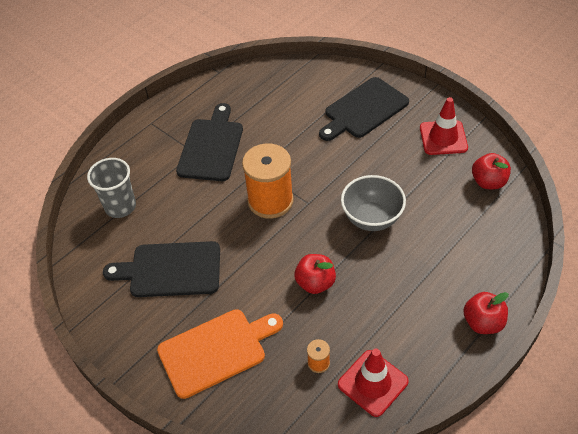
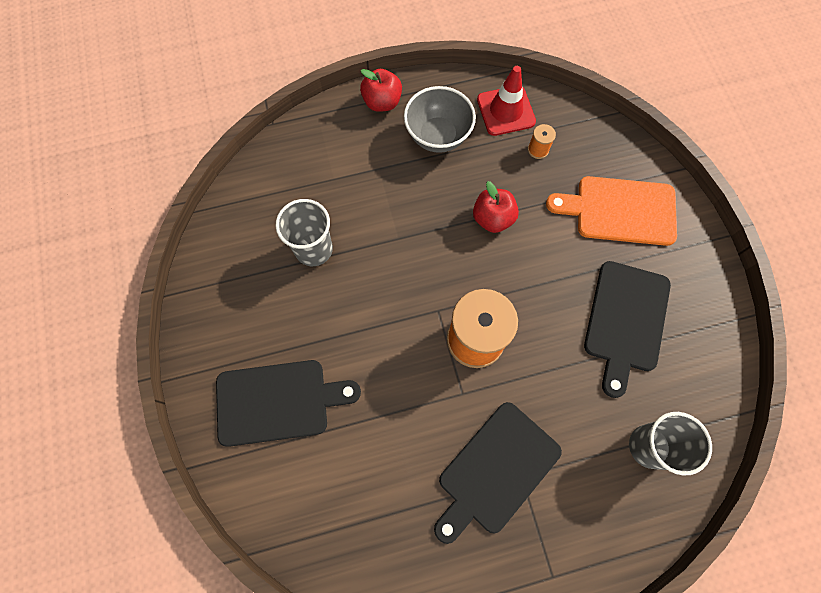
camera: 150 degrees left, 20 degrees up
(170, 270) = (625, 321): black cutting board -> black cutting board turned 75 degrees clockwise
(372, 218) = (390, 250): grey bowl -> grey bowl (438, 136)
(423, 190) = (314, 249): none -> grey cup
(443, 138) = (234, 298): red traffic cone -> none
(488, 182) = (246, 217): red apple -> none

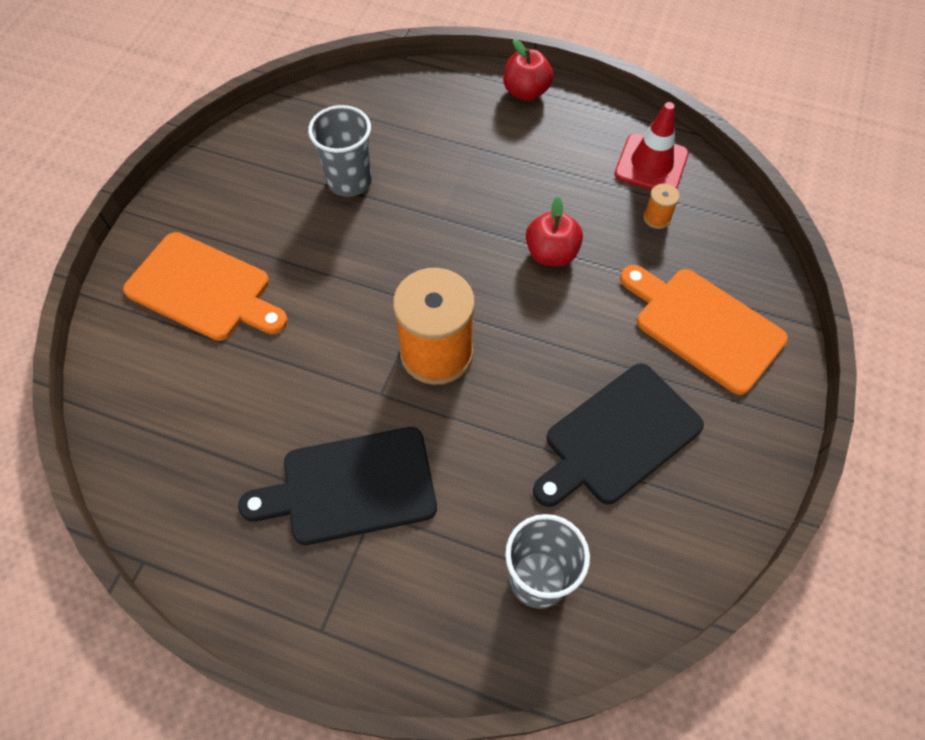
camera: 35 degrees right, 10 degrees down
(278, 402) = (203, 289): black cutting board -> orange cutting board
(438, 136) = (557, 150): grey bowl -> none

